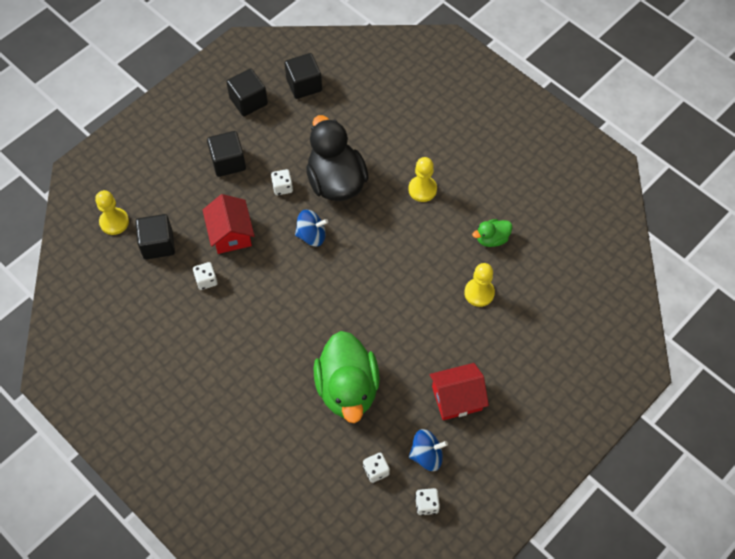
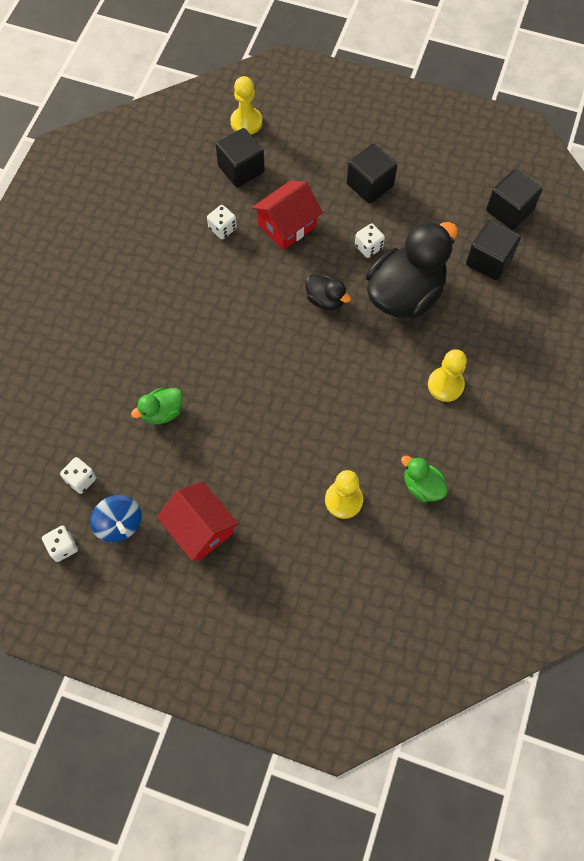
camera: 65 degrees right, 5 degrees up
(248, 101) = (455, 169): black cube -> black cube (489, 260)
(311, 235) = (325, 300): blue spinning top -> black duck
(347, 388) = (162, 412): green duck -> green duck, size x0.47

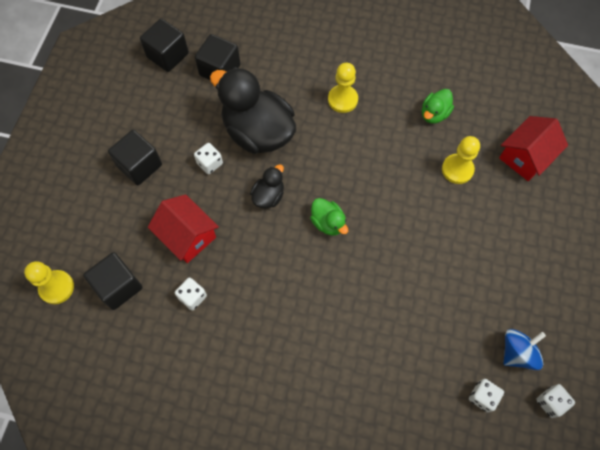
camera: 95 degrees left, 0 degrees up
(162, 412) = (402, 329): green duck -> green duck (328, 223)
(200, 528) = (506, 280): red house -> red house (525, 157)

